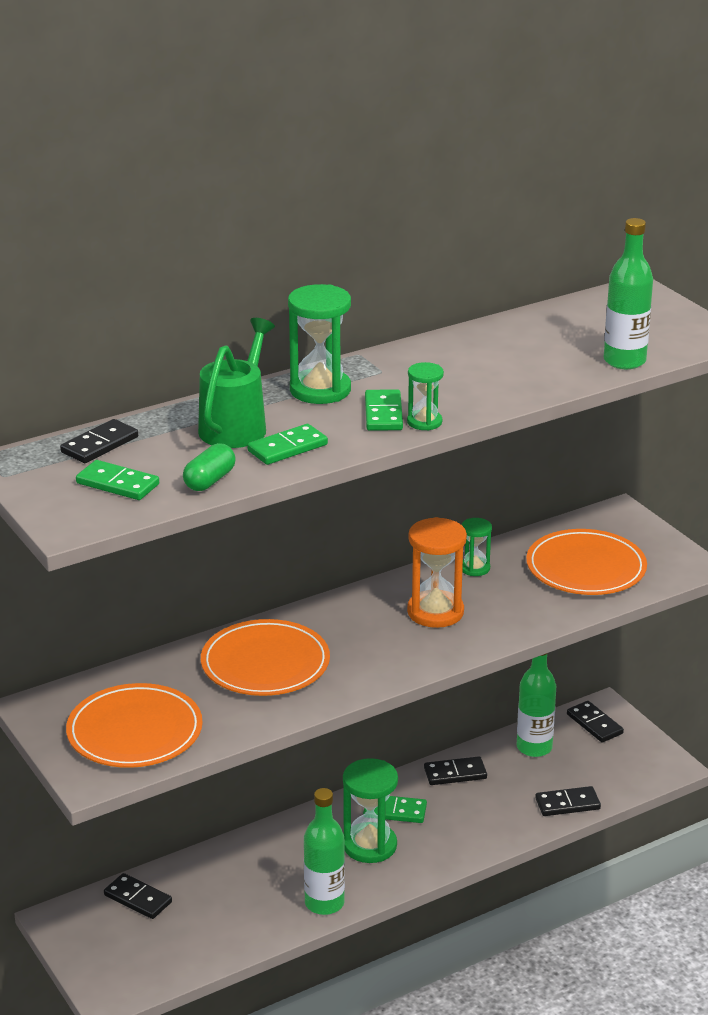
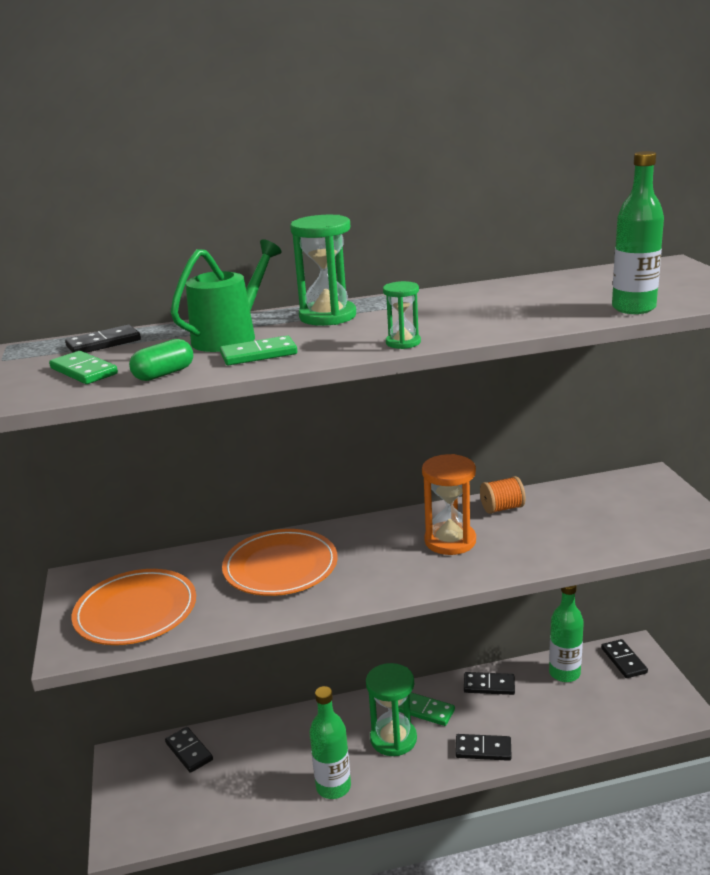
camera: 20 degrees right, 5 degrees down
(383, 413) = (369, 335): green domino -> none
(475, 568) = (502, 508): green hourglass -> orange spool
(567, 804) = (579, 731): black domino -> black domino (483, 749)
(586, 568) = (604, 518): orange plate -> none

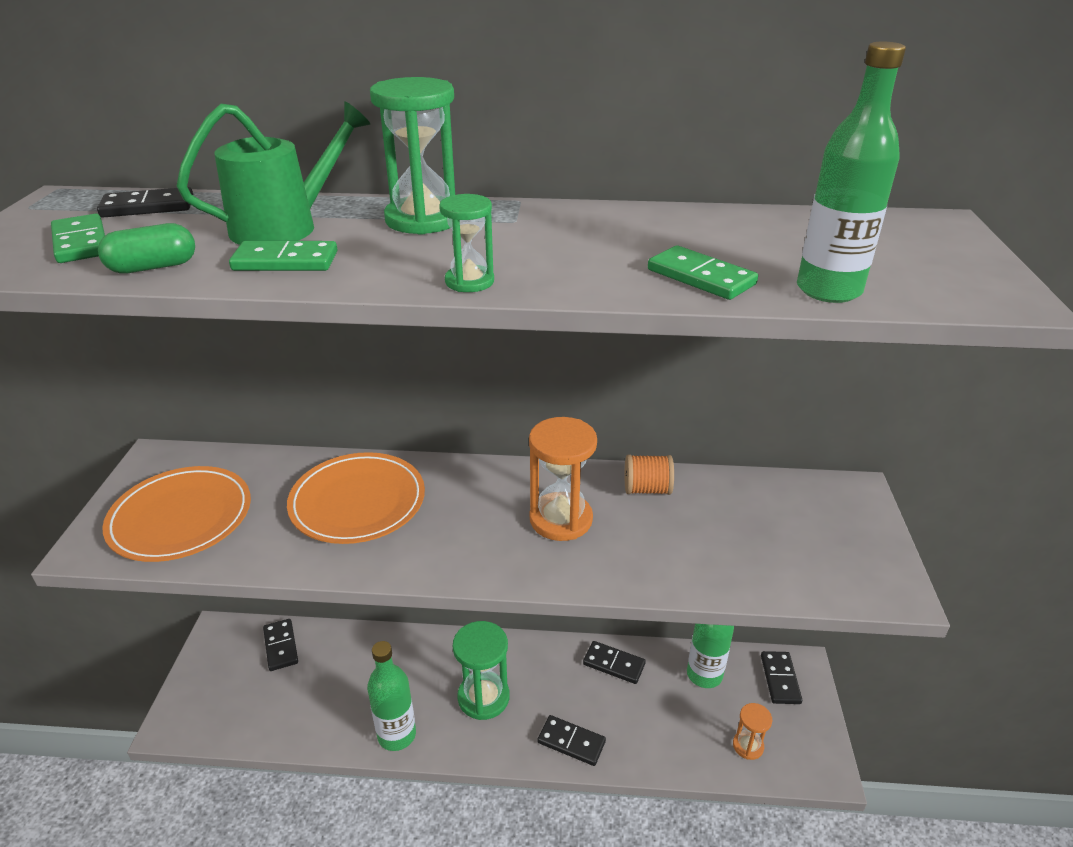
camera: 15 degrees right, 10 degrees up
(426, 711) = (533, 674): green domino -> green domino (700, 277)
(621, 712) = (748, 746): none -> orange hourglass

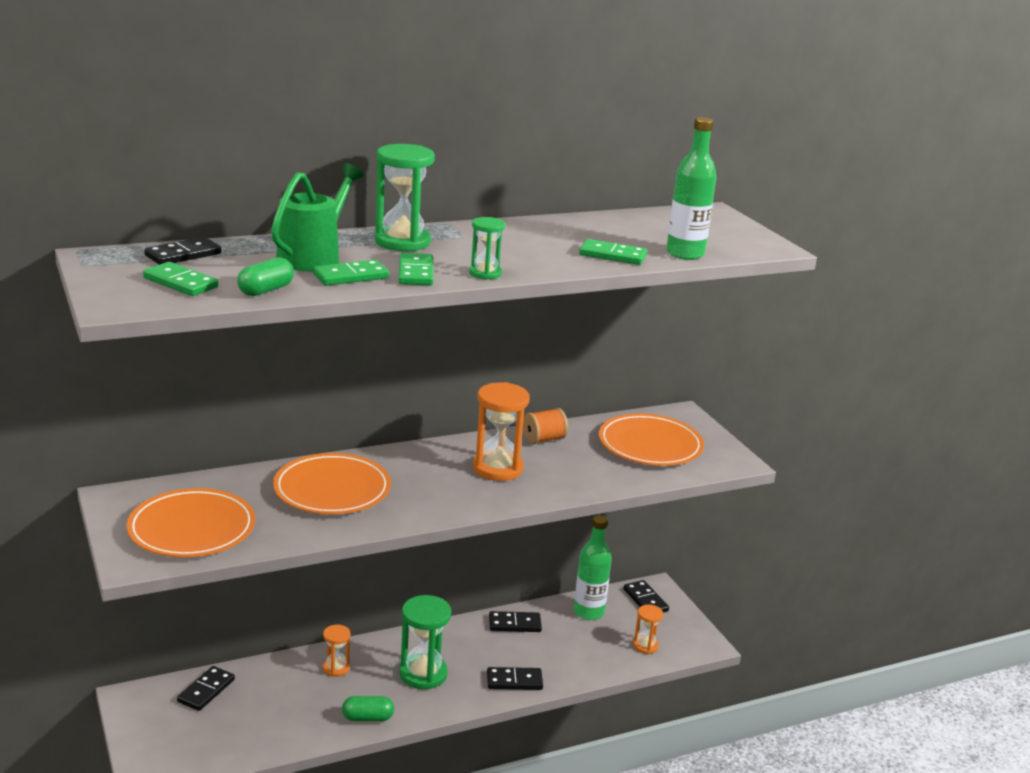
camera: 30 degrees left, 10 degrees down
(281, 646) = (206, 691): black domino -> black domino turned 75 degrees clockwise
(375, 267) = (415, 273): none -> green domino
(397, 735) = (367, 718): green bottle -> green capsule
(407, 660) = (336, 668): none -> orange hourglass
(782, 530) = (650, 445): none -> orange plate

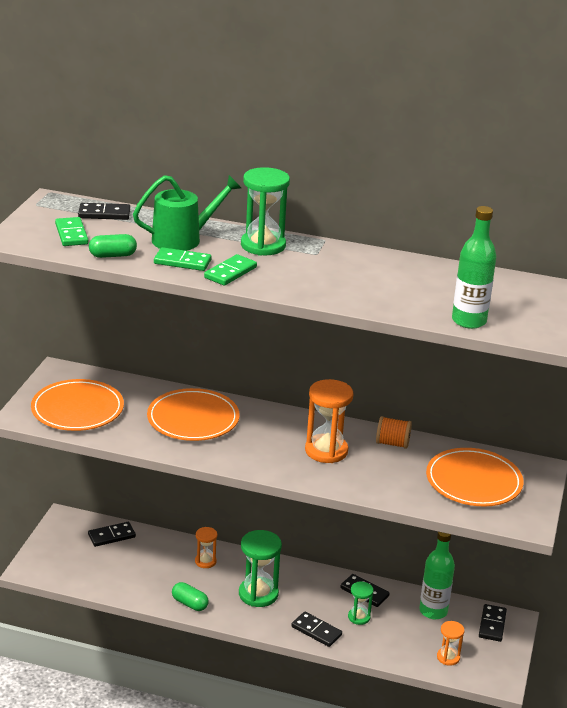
camera: 40 degrees right, 5 degrees up
(485, 273) = (278, 288): green hourglass -> green hourglass (359, 617)
(612, 255) = (404, 304): green domino -> none

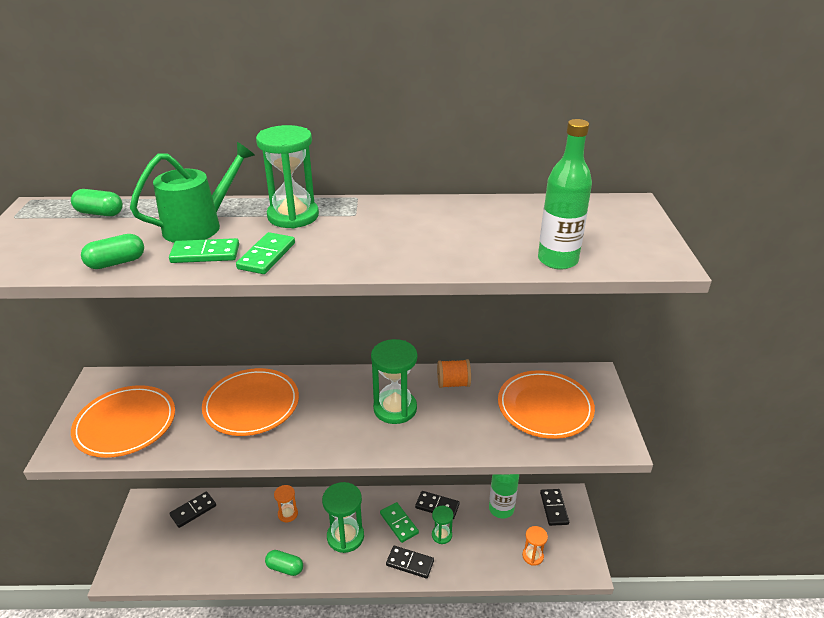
camera: 15 degrees left, 5 degrees up
(71, 234) = (60, 245): green domino -> green domino (399, 523)
(104, 214) = (100, 213): black domino -> green capsule
(326, 451) = (395, 408): orange hourglass -> green hourglass

